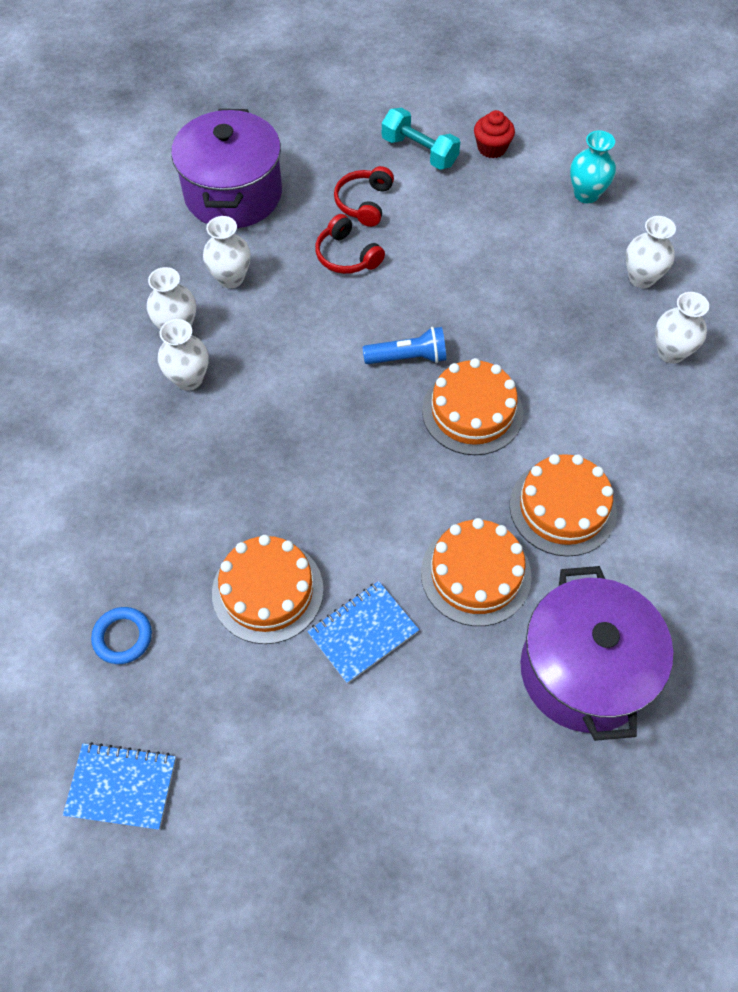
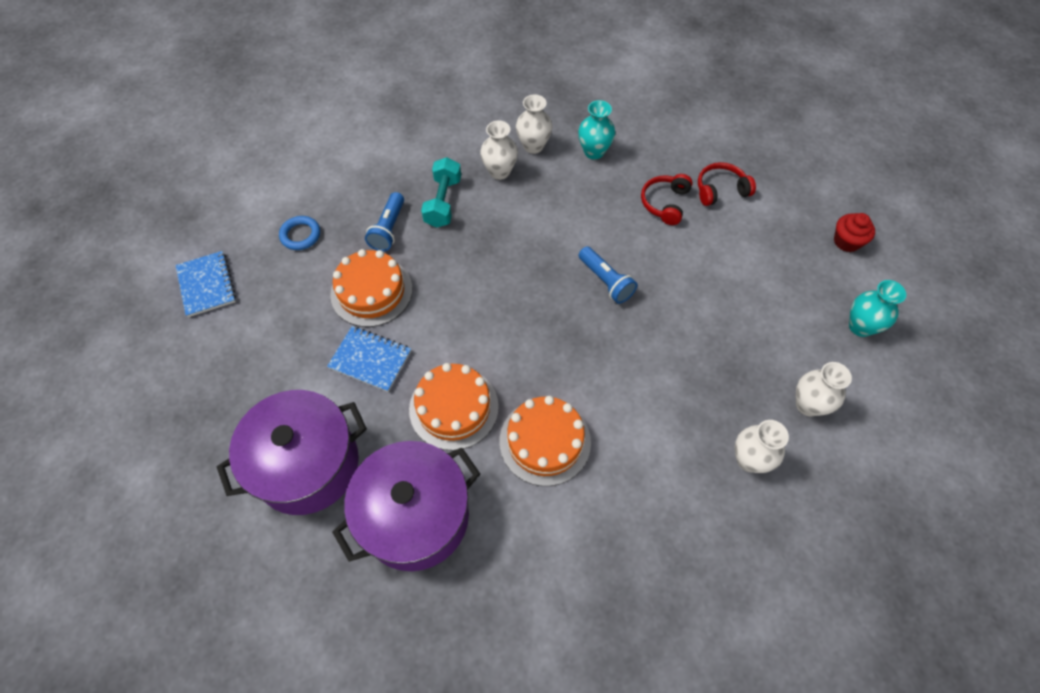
camera: 60 degrees right, 0 degrees up
(187, 532) = (388, 229): none -> blue flashlight
(231, 278) = (594, 152): white vase -> turquoise vase
(233, 194) = (664, 117): purple pot -> purple pot (307, 465)
(419, 152) = (798, 199): turquoise dumbbell -> turquoise dumbbell (443, 202)
(472, 411) = (588, 343): orange cake -> none

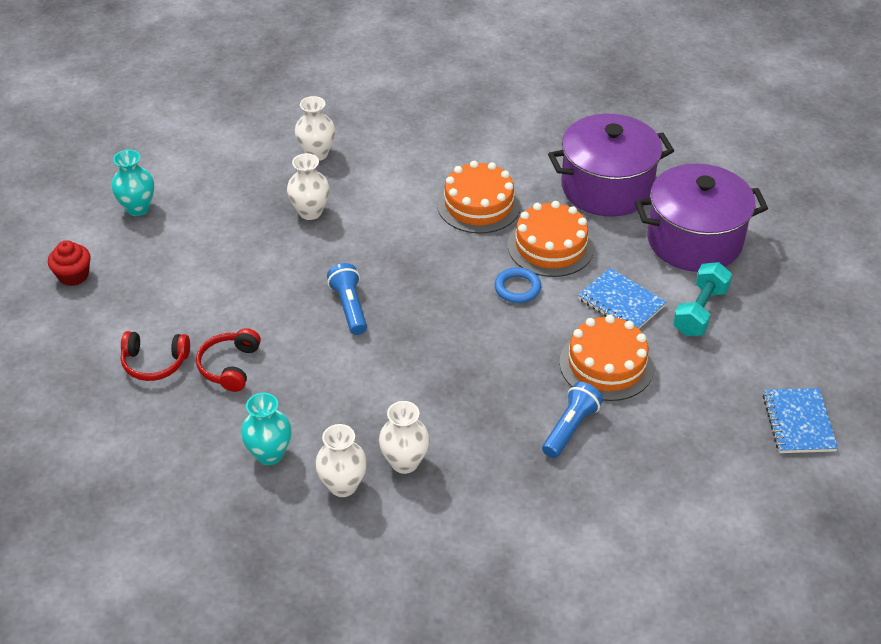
camera: 160 degrees left, 15 degrees down
(300, 235) = (681, 451): blue ring -> blue ring (517, 288)
(443, 202) = (492, 443): turquoise dumbbell -> turquoise dumbbell (700, 311)
(665, 203) = (229, 366): red headphones -> red headphones turned 150 degrees clockwise
(808, 405) = (238, 171): white vase -> white vase (310, 212)

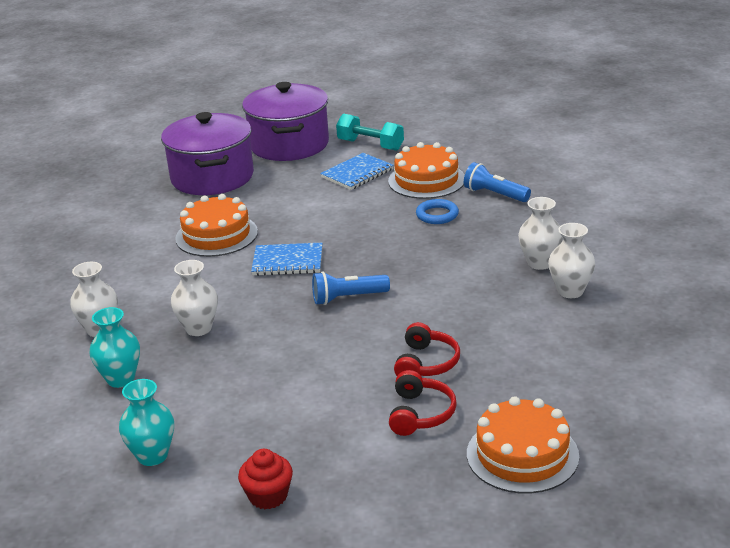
camera: 85 degrees left, 15 degrees down
(229, 366) = (426, 363): red headphones -> red headphones turned 90 degrees counterclockwise
(269, 454) = (539, 331): turquoise vase -> turquoise vase (121, 379)
(517, 288) = (334, 216): blue ring -> blue ring (437, 215)
(550, 246) = (283, 202): orange cake -> orange cake (522, 455)
(798, 422) = (483, 118): blue notebook -> blue notebook (287, 262)

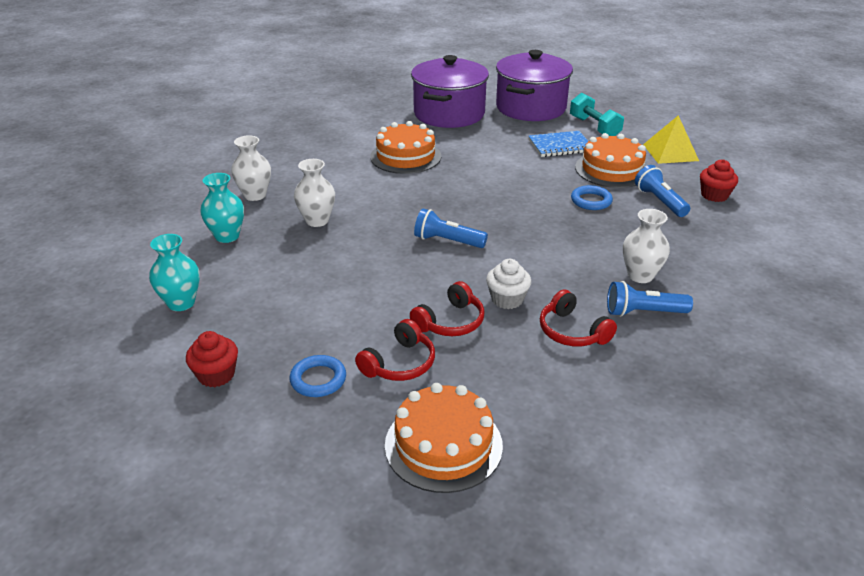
camera: 30 degrees right, 5 degrees up
(287, 262) = (434, 195): blue notebook -> none
(365, 457) = (318, 379): none -> blue ring
(453, 325) = (507, 299): none -> white cupcake
(461, 147) = (670, 152): none -> yellow pyramid
(531, 329) = (572, 331): none -> red headphones
(533, 173) = (714, 195): none -> red cupcake
(570, 291) = (643, 312): white vase -> blue flashlight

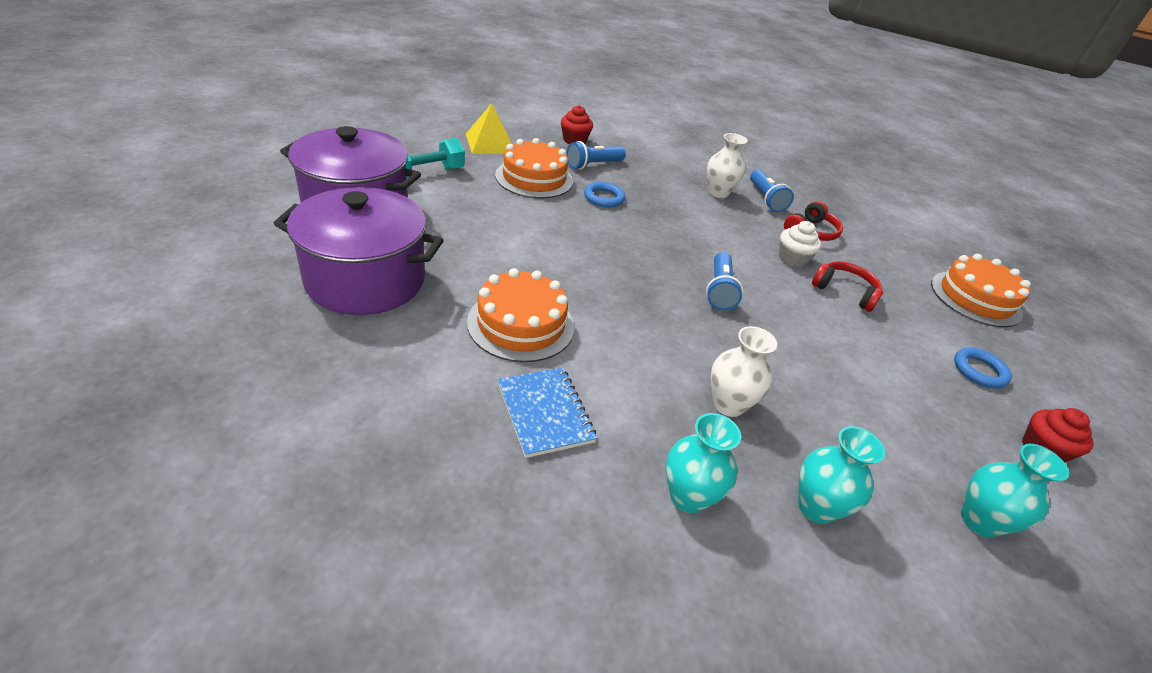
camera: 105 degrees left, 5 degrees up
(255, 195) = (688, 496): white vase -> turquoise vase
(399, 363) = (918, 321): red headphones -> none
(560, 146) = (478, 200): blue notebook -> blue notebook (545, 413)

